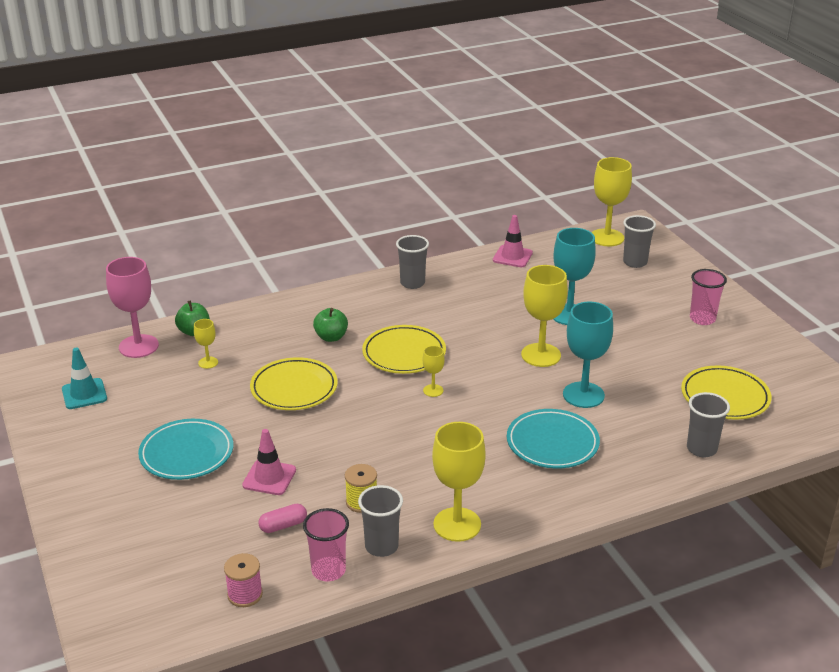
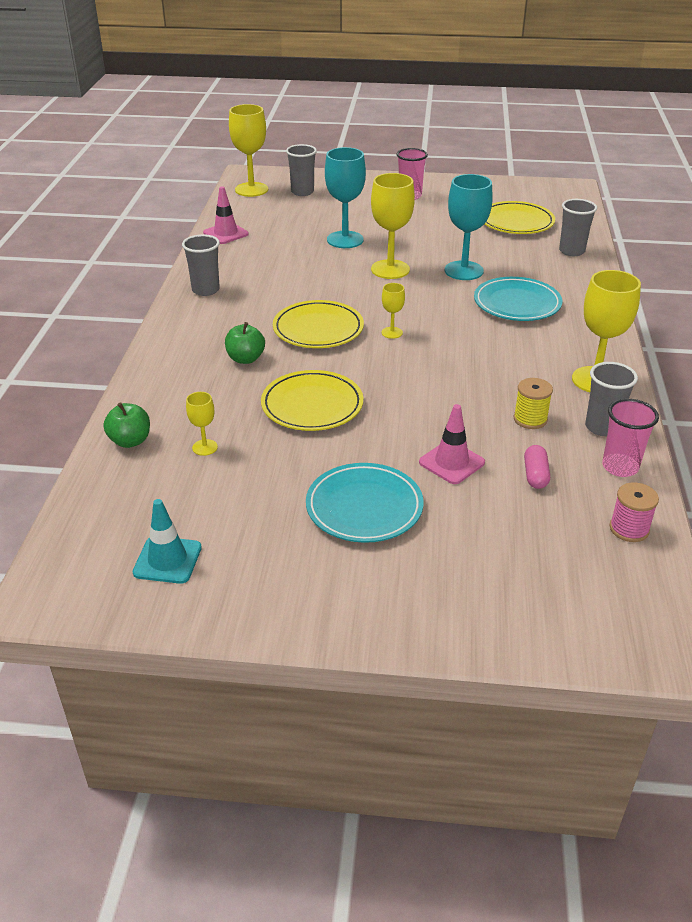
camera: 60 degrees left, 5 degrees up
(138, 346) = (112, 490): pink goblet -> none

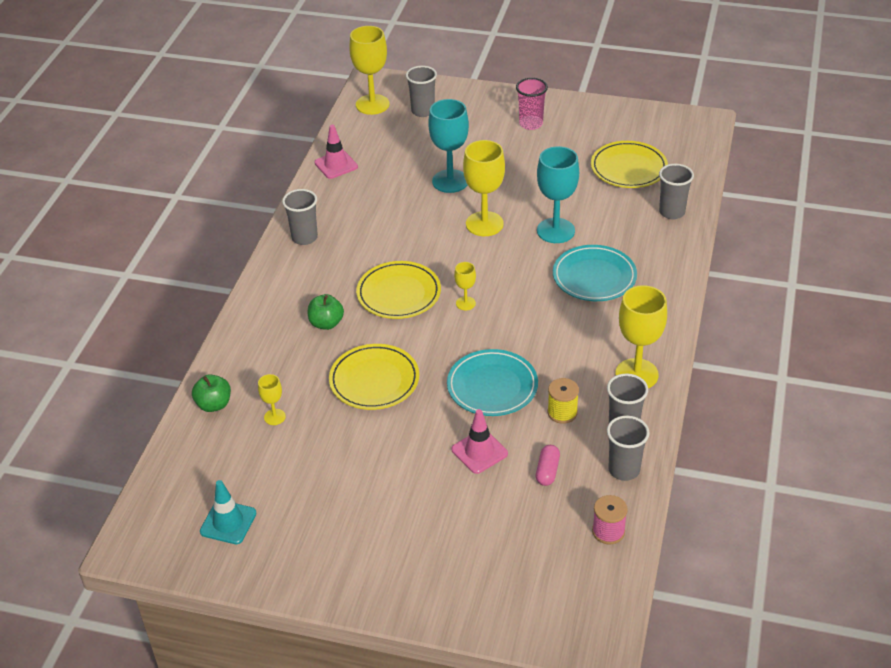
camera: 10 degrees right, 5 degrees up
(364, 507) = (394, 489): turquoise plate -> turquoise plate (492, 386)
(620, 467) = (624, 470): pink cup -> grey cup

